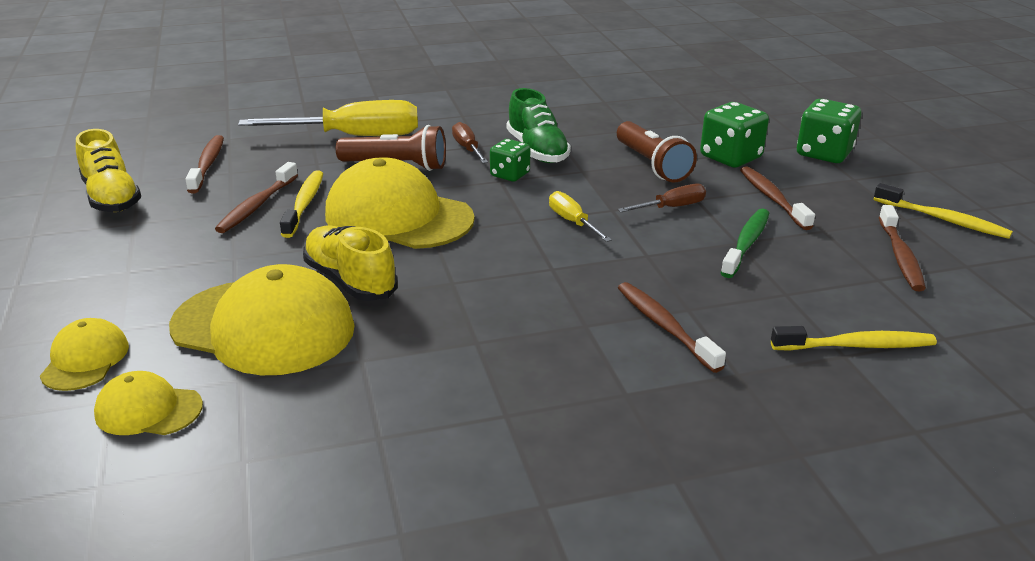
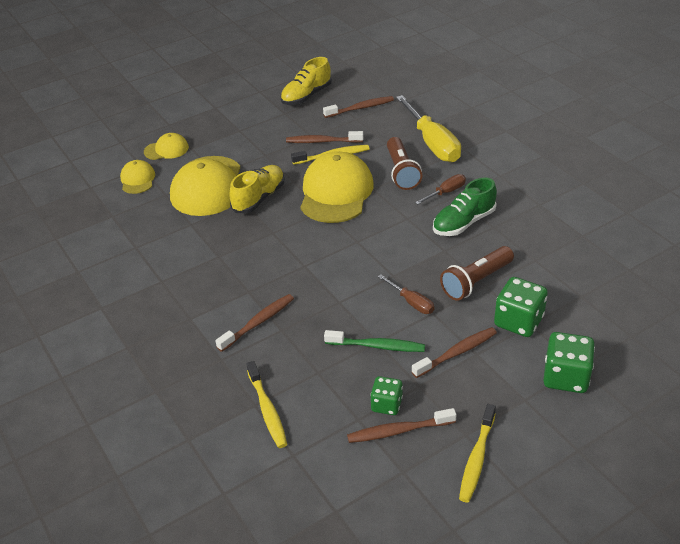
camera: 75 degrees right, 10 degrees up
(510, 175) = (417, 220): green dice -> green dice (386, 405)
(572, 222) = (366, 261): yellow screwdriver -> none

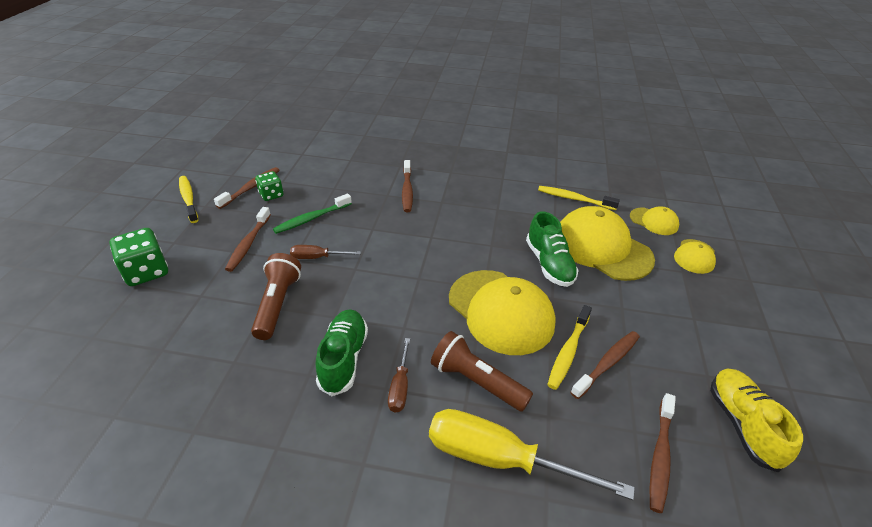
camera: 130 degrees right, 0 degrees up
(259, 198) = (549, 264): yellow shoe -> green shoe
(267, 410) = (340, 161): yellow toothbrush -> yellow toothbrush (574, 199)
(518, 321) = (213, 292): green dice -> none

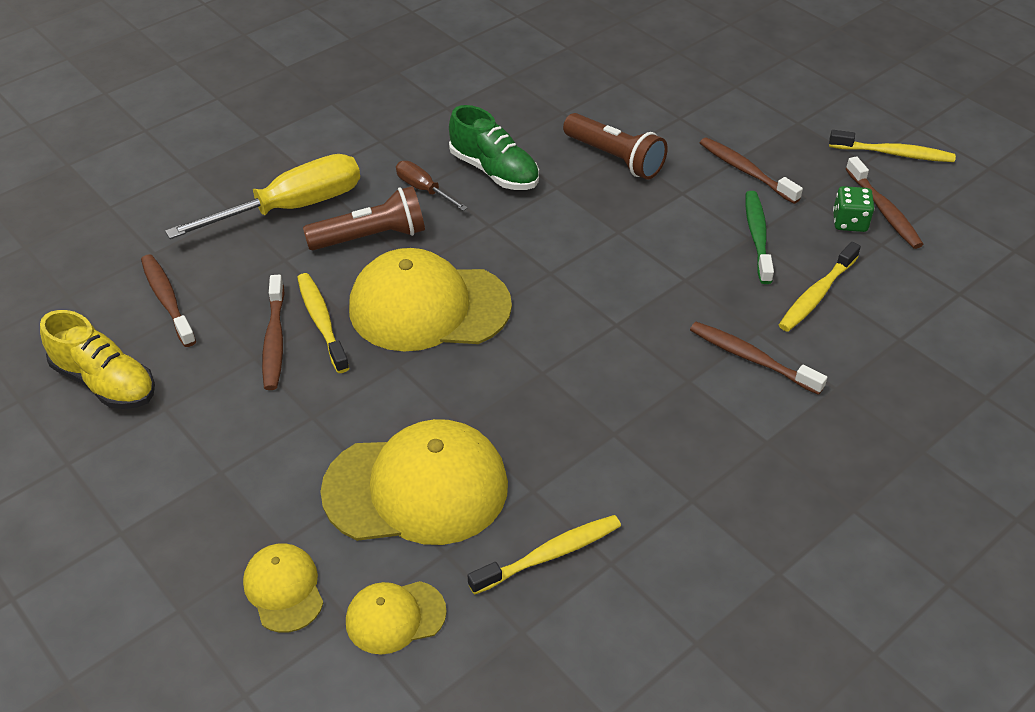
camera: 130 degrees right, 5 degrees up
(146, 272) = (755, 95): green dice -> none
(317, 257) = (668, 211): brown screwdriver -> none
(342, 187) = (816, 295): none -> yellow toothbrush
(549, 264) = (449, 404): green shoe -> none

